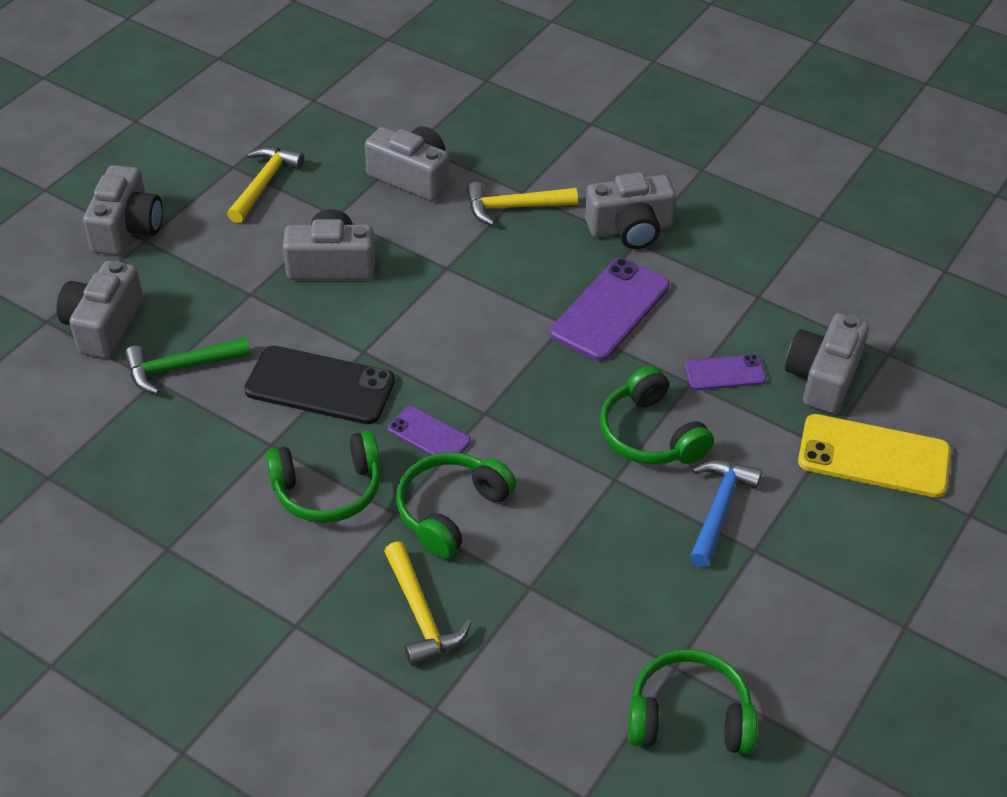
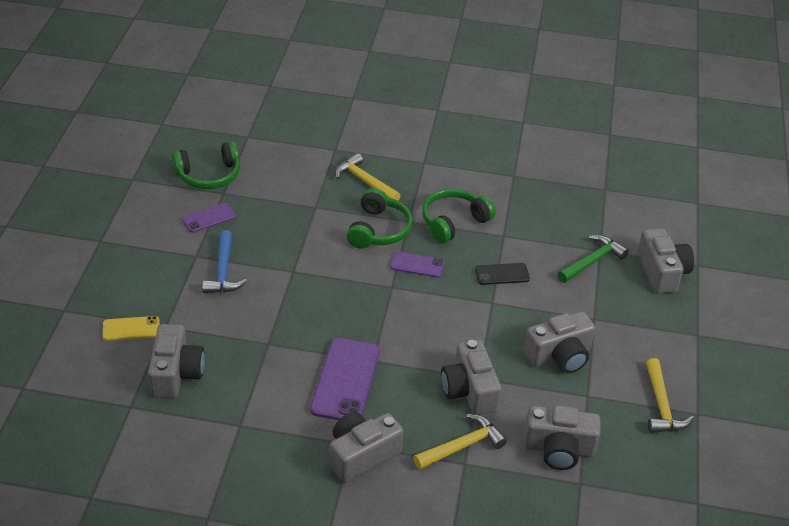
camera: 155 degrees right, 5 degrees down
(127, 228) = (717, 339): grey camera -> grey camera (469, 390)
(320, 386) = (502, 274): black phone -> black phone, size x0.55
(650, 434) = (281, 302): green headphones -> none
(725, 373) = (246, 357): purple phone -> purple phone (209, 218)
(873, 456) = (131, 328): yellow phone -> yellow phone, size x0.55

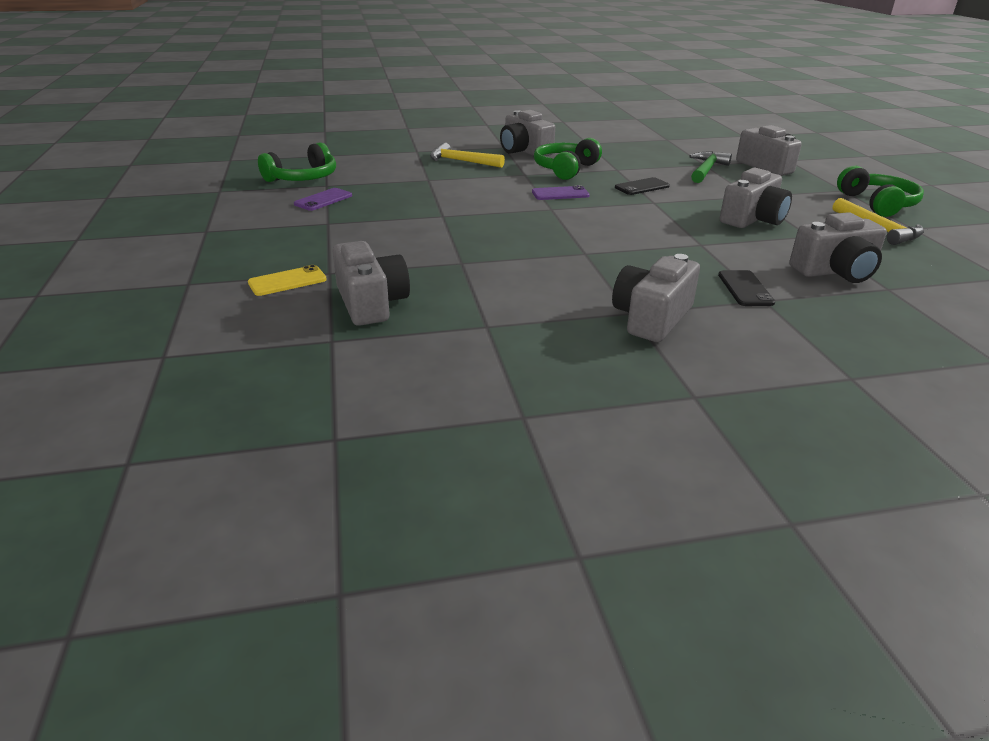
camera: 20 degrees left, 10 degrees down
(223, 271) = (367, 227): blue hammer -> none
(345, 380) = (572, 270): purple phone -> none
(379, 230) = (503, 182): green headphones -> green headphones (878, 204)
(462, 446) = (745, 289): yellow hammer -> black phone
(469, 390) = (702, 253): grey camera -> grey camera (524, 151)

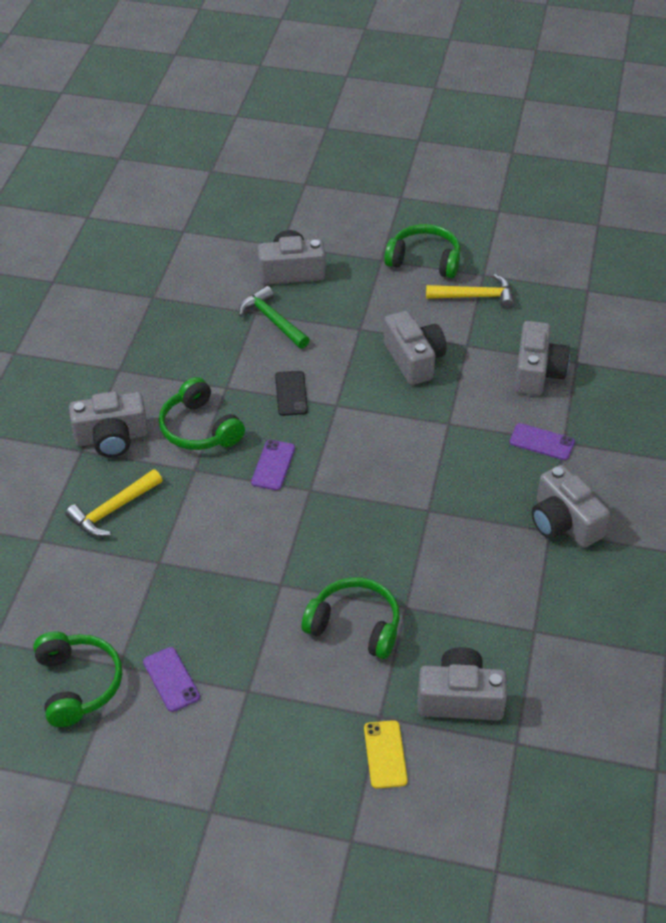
camera: 65 degrees left, 15 degrees up
(422, 247) = (355, 625): none -> green headphones
(745, 289) = (542, 442): black phone -> purple phone

